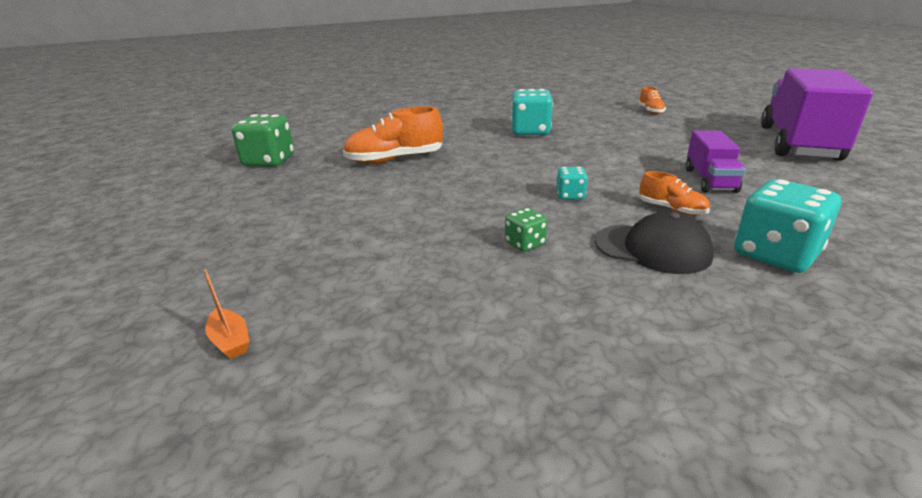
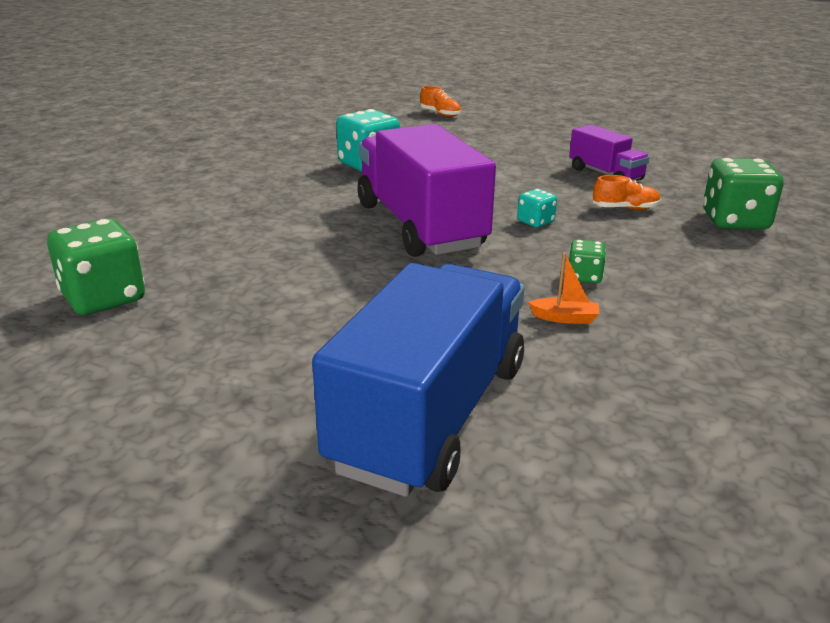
camera: 45 degrees left, 0 degrees up
(230, 341) = (537, 467): orange boat -> orange boat (565, 318)
(255, 279) = (430, 415): none -> blue truck
(395, 160) = (285, 241): orange shoe -> none
(652, 248) = (668, 245): black cap -> none
(775, 255) = (735, 221): turquoise dice -> green dice
(798, 143) = (605, 123): purple truck -> purple truck (419, 226)

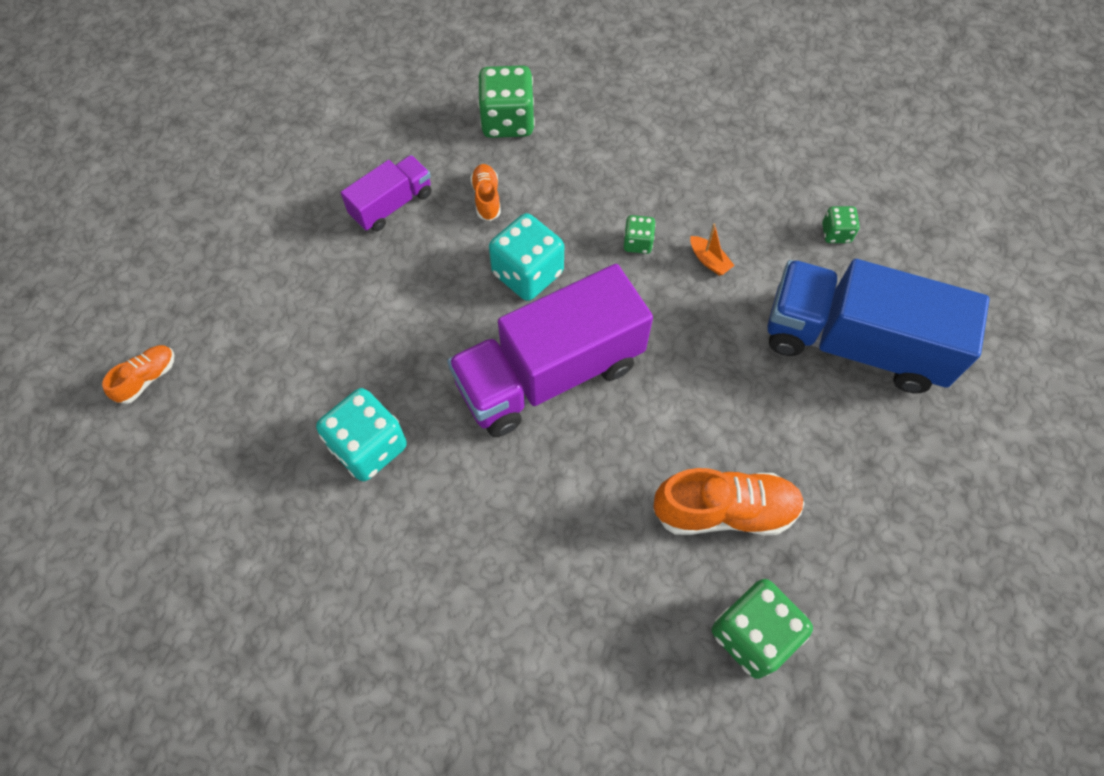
camera: 95 degrees left, 35 degrees up
(238, 296) = (724, 511): none -> orange shoe
(535, 222) = (527, 273): turquoise dice -> turquoise dice, size x1.95
(565, 318) = (709, 260): orange boat -> orange boat turned 135 degrees clockwise
(634, 429) = (836, 233): none -> green dice

